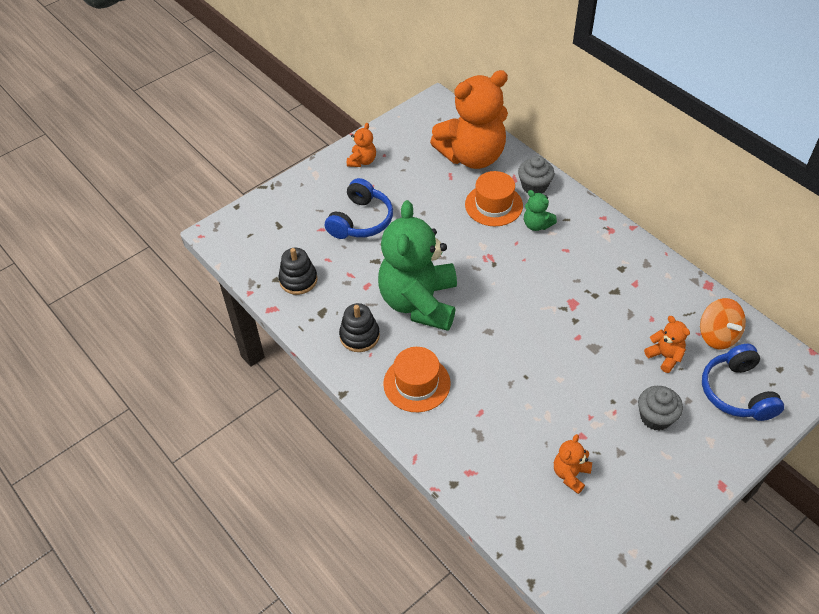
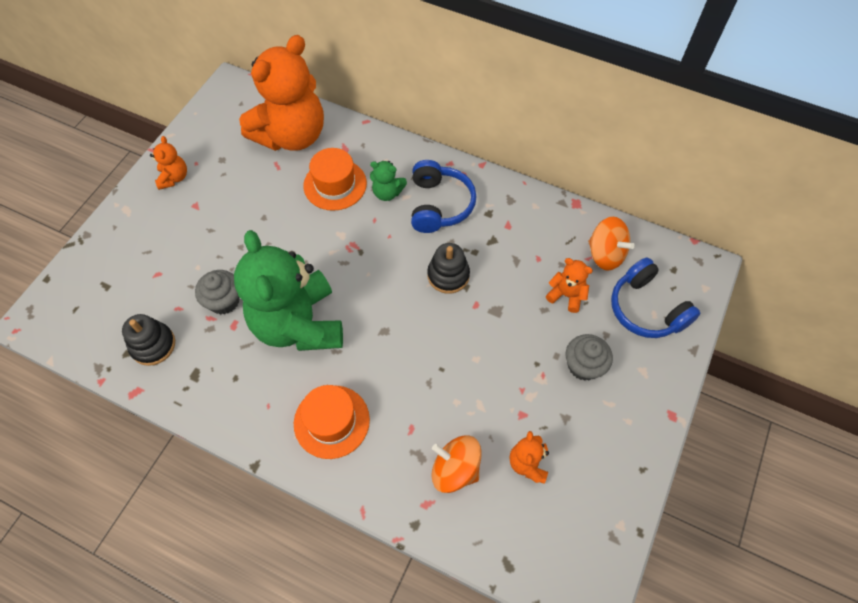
camera: 25 degrees left, 10 degrees up
(359, 336) = (248, 388): black stacking toy -> black stacking toy (448, 275)
(361, 220) = (198, 249): blue headphones -> blue headphones (439, 205)
(505, 456) = (455, 469): none -> orange spinning top
(534, 186) = (368, 150): grey cupcake -> grey cupcake (224, 301)

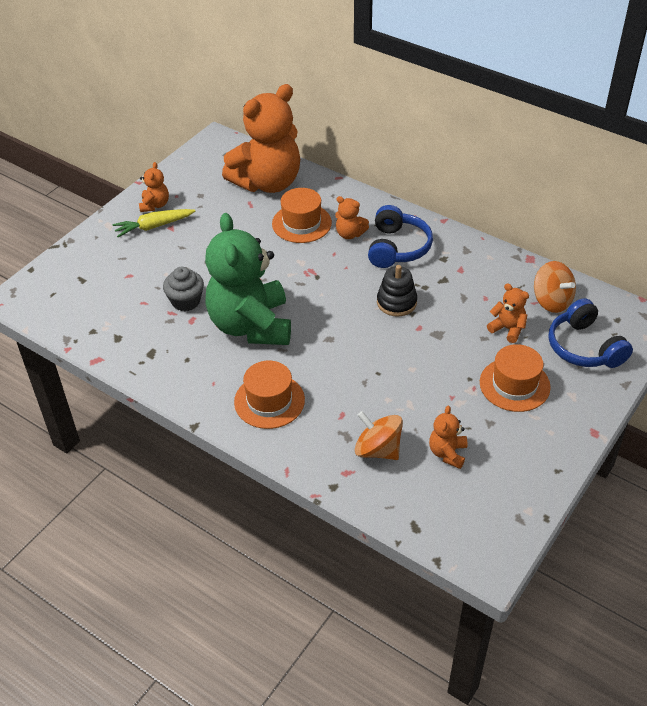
camera: 10 degrees right, 15 degrees down
(153, 345) = (117, 327): black stacking toy -> none
(176, 206) = (154, 226): none -> yellow carrot
(387, 193) = (350, 234): green teddy bear -> orange teddy bear
(583, 365) = (514, 385): grey cupcake -> orange hat

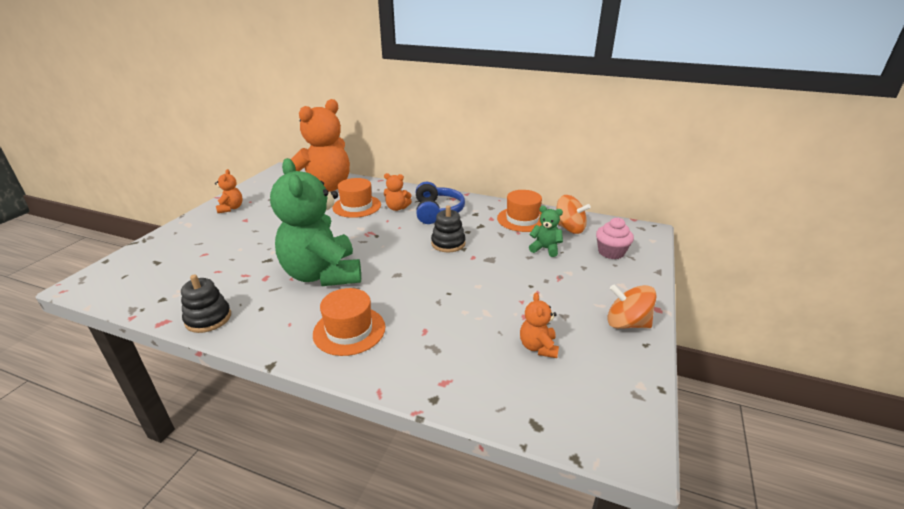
camera: 15 degrees left, 15 degrees down
(138, 363) = (208, 318): none -> black stacking toy
(154, 226) = (230, 221): yellow carrot -> none
(186, 301) = (259, 265): grey cupcake -> none
(378, 450) = (469, 355): orange spinning top -> orange spinning top (627, 323)
(507, 329) = (545, 249): orange teddy bear -> green teddy bear
(514, 385) = (570, 284): orange hat -> orange hat (522, 219)
(584, 347) = (611, 252): blue headphones -> pink cupcake

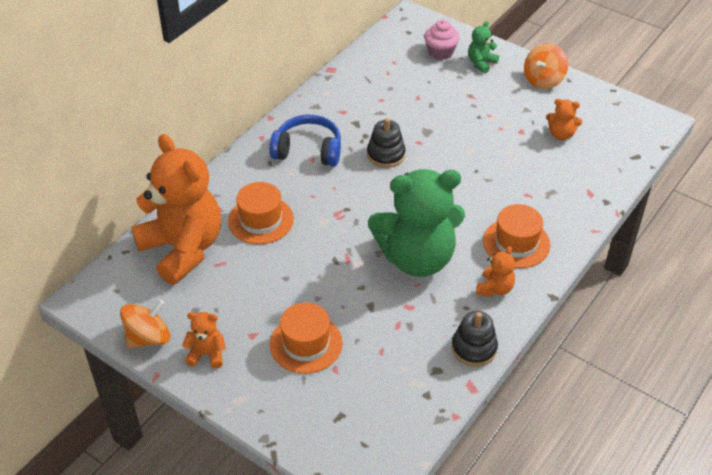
camera: 75 degrees left, 15 degrees up
(397, 208) = (283, 183): orange teddy bear -> orange teddy bear (494, 289)
(522, 219) = (354, 89): orange hat -> orange hat (306, 343)
(545, 249) = (420, 90): green teddy bear -> green teddy bear (481, 63)
(569, 228) = (386, 63): orange spinning top -> orange spinning top (148, 337)

